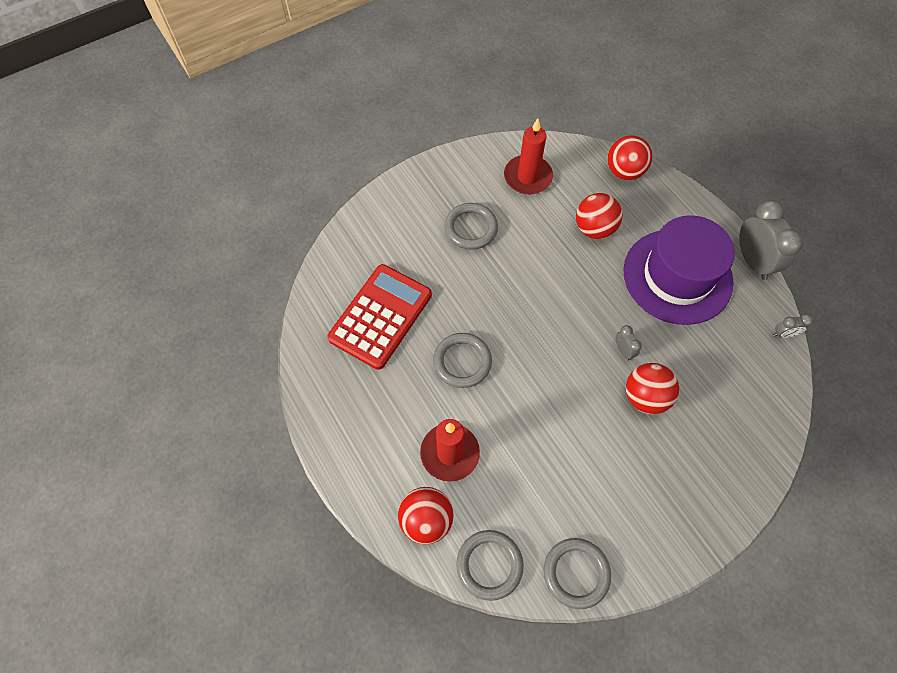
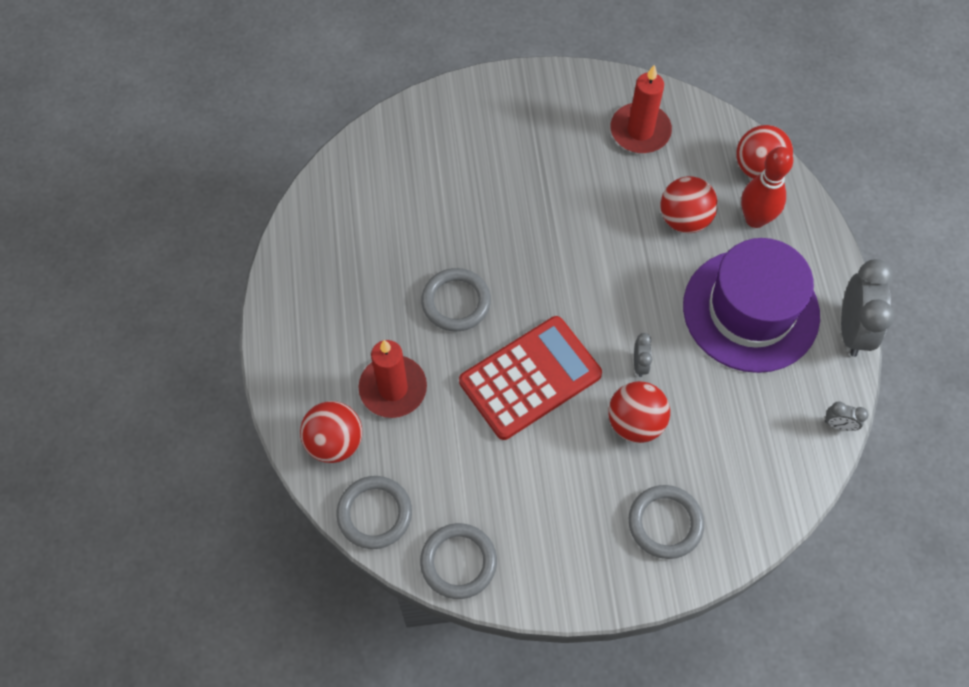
camera: 25 degrees right, 0 degrees up
(380, 316) = (394, 219): red calculator -> red calculator (530, 378)
(471, 228) = (543, 163): grey ring -> grey ring (665, 523)
(642, 208) = (755, 219): none -> red bowling pin

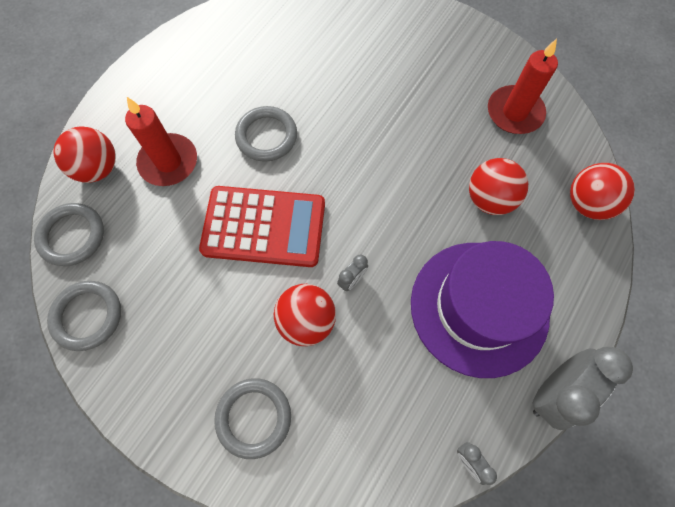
camera: 40 degrees right, 5 degrees up
(755, 219) = (549, 240): red bowling pin -> none

